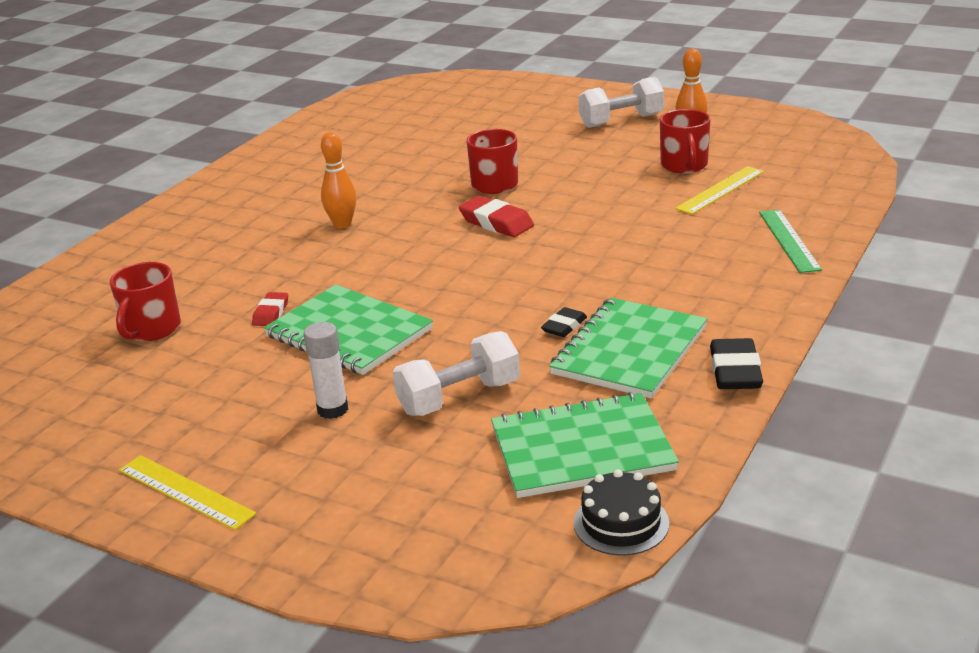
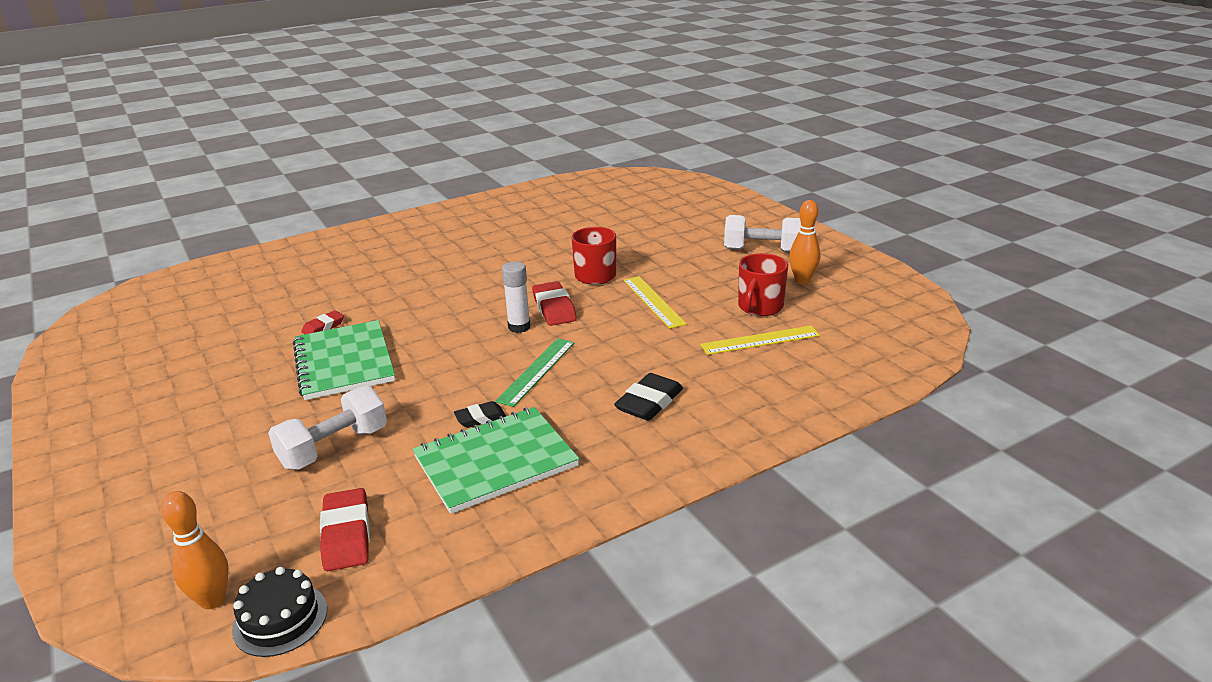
camera: 30 degrees right, 0 degrees up
(151, 329) = (248, 312): red mug -> none
(185, 492) = (98, 443): yellow ruler -> yellow ruler (653, 301)
(332, 409) = (253, 420): white glue stick -> white glue stick (519, 327)
(342, 224) = (456, 273): orange bowling pin -> orange bowling pin (212, 600)
(459, 397) = (334, 447): white dumbbell -> white dumbbell turned 45 degrees counterclockwise
(582, 449) = (346, 535): green notebook -> red eraser
(735, 371) = (546, 519): black eraser -> black eraser (649, 402)
(789, 240) = (756, 410): green ruler -> green ruler (536, 371)

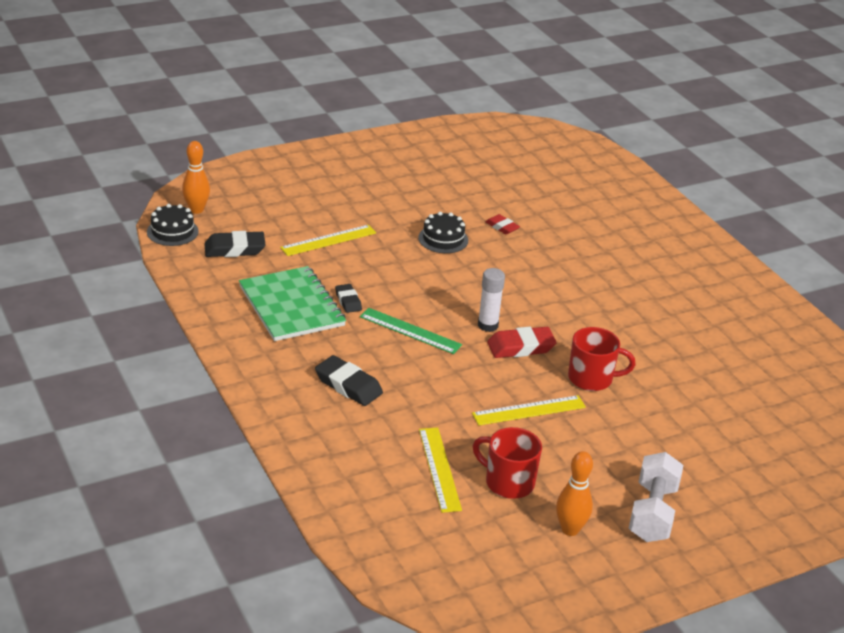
camera: 90 degrees right, 5 degrees up
(334, 447) = (328, 240): white dumbbell -> yellow ruler
(344, 362) = (443, 239): green notebook -> black cake
(346, 535) = (234, 249): red eraser -> black eraser

